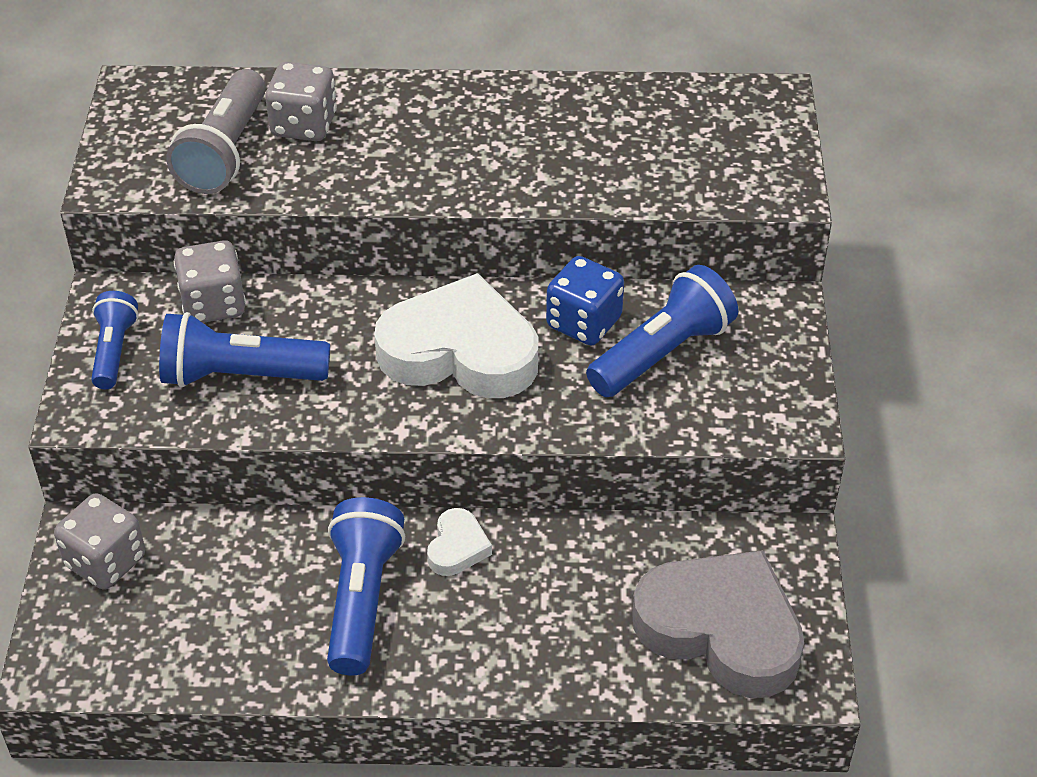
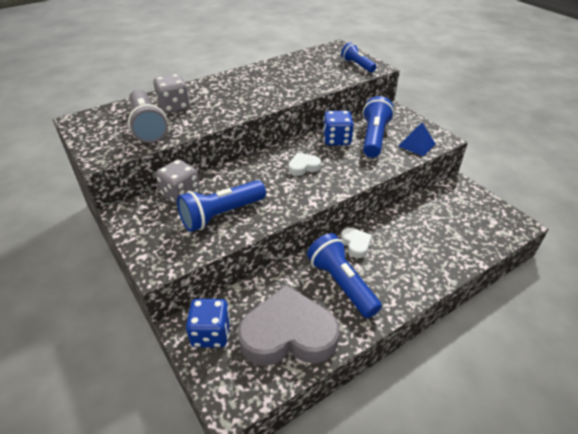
camera: 35 degrees left, 5 degrees down
(106, 561) = (211, 333): grey dice -> blue dice
(114, 351) = (150, 232): blue flashlight -> blue flashlight (357, 65)
(460, 351) = (303, 167): white heart -> white heart, size x0.44
(721, 630) = (474, 222): grey heart -> grey heart (288, 334)
(727, 411) = (416, 145): none -> blue pyramid

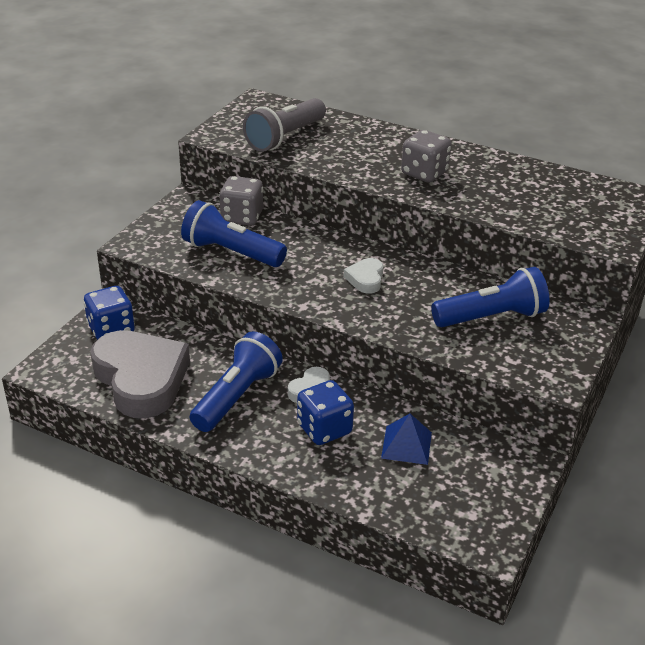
camera: 60 degrees right, 5 degrees down
(174, 106) = (337, 137): grey dice -> grey dice (424, 173)
(303, 167) = (365, 279): white heart -> white heart turned 120 degrees counterclockwise
(336, 140) = (451, 288): blue dice -> blue dice (324, 429)
(357, 65) = (598, 227): blue flashlight -> none
(416, 145) = (514, 360): blue pyramid -> blue pyramid (406, 445)

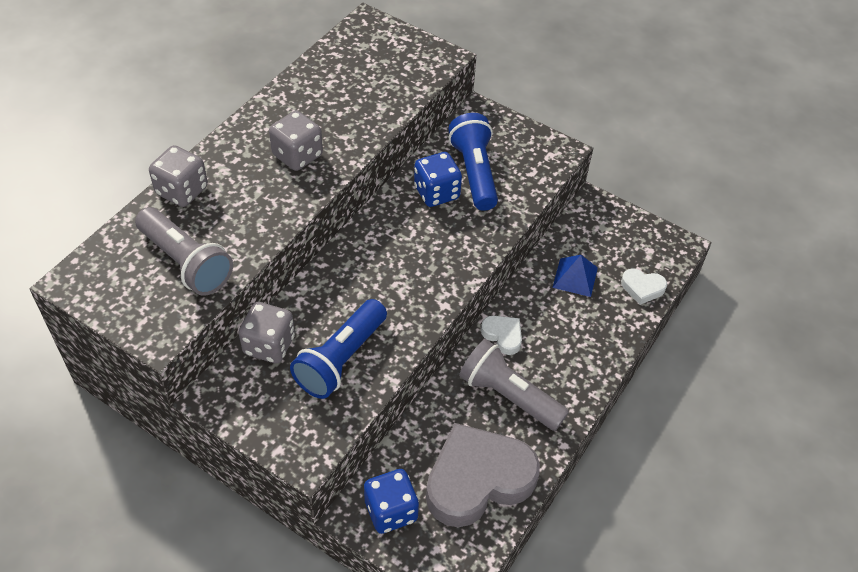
camera: 85 degrees left, 15 degrees up
(236, 396) = (509, 396): blue flashlight -> grey flashlight
(324, 429) = (555, 332): blue dice -> blue dice (436, 193)
(361, 128) = (182, 191): none -> grey dice
(365, 279) = (405, 251): white heart -> white heart (642, 288)

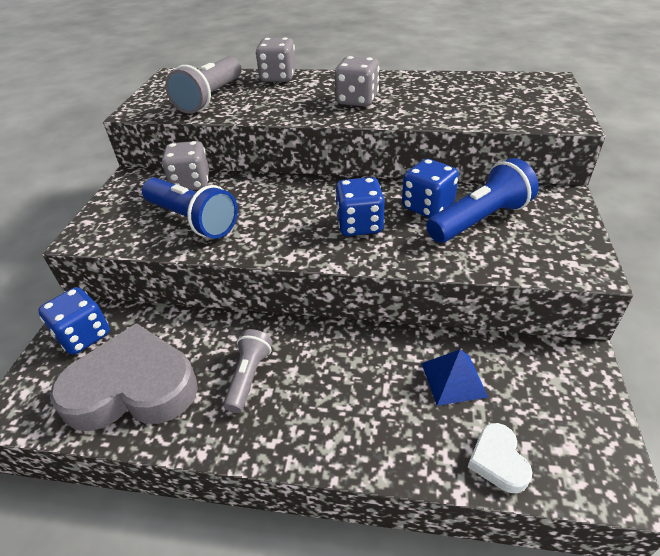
camera: 70 degrees right, 10 degrees down
(341, 359) = (192, 220): blue flashlight -> blue flashlight turned 150 degrees counterclockwise
(431, 245) = (359, 225): none -> blue dice
(478, 479) = (133, 388): grey heart -> grey heart turned 45 degrees counterclockwise
(503, 336) = (325, 344): white heart -> none
(509, 396) = (249, 376): grey flashlight -> grey flashlight, size x0.62

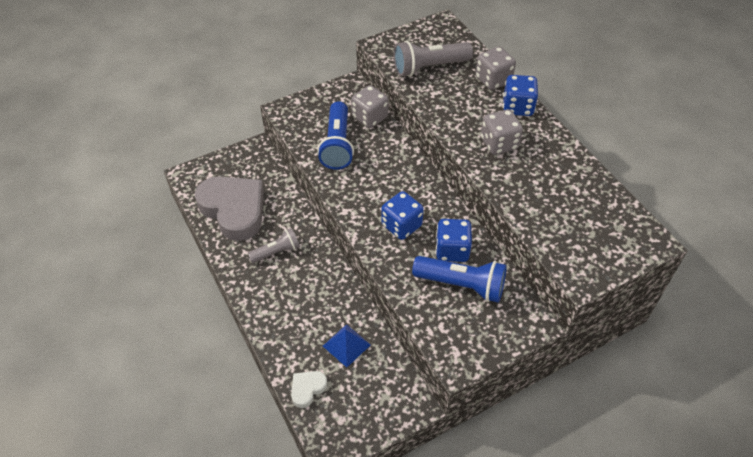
camera: 50 degrees right, 10 degrees up
(84, 336) = (246, 164): blue dice -> blue dice (517, 107)

